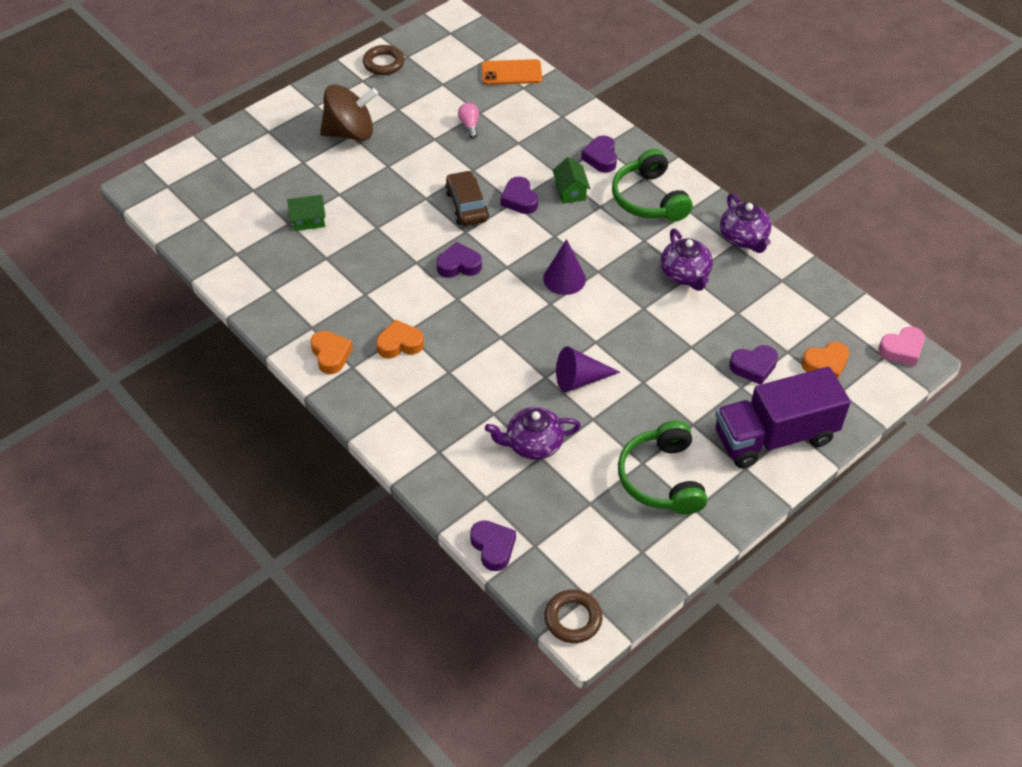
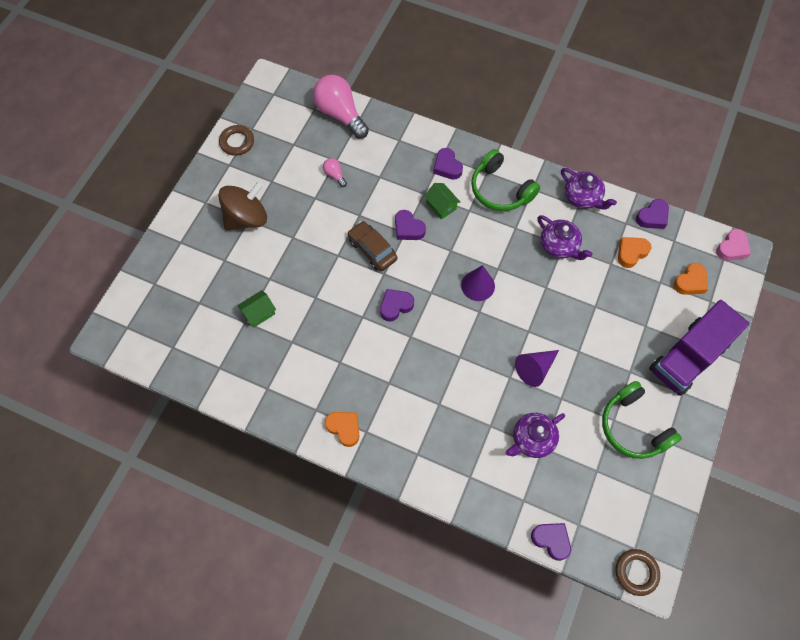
camera: 25 degrees left, 15 degrees up
(400, 344) = (390, 395): orange heart -> orange heart (631, 253)
(511, 73) = (340, 114): orange phone -> pink light bulb
(753, 367) = (645, 305): purple heart -> purple heart (652, 217)

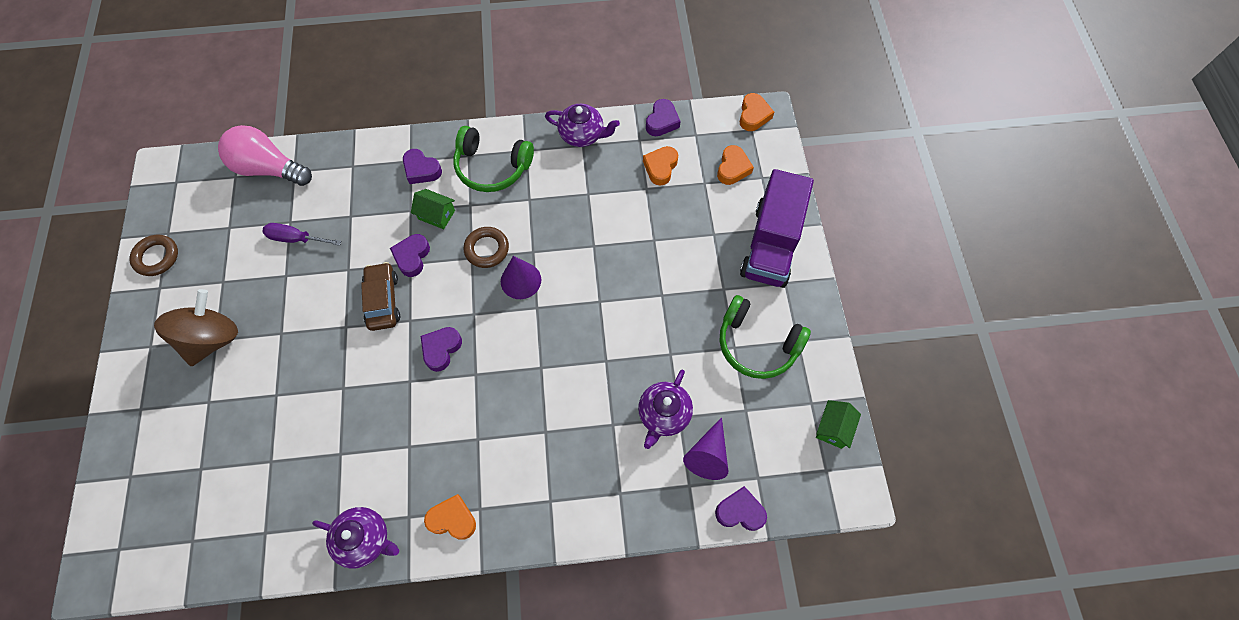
camera: 30 degrees left, 0 degrees up
(259, 313) = (282, 441): green house -> green house (833, 428)
(335, 175) = (296, 239): pink light bulb -> purple screwdriver
(372, 250) = (383, 300): brown car -> brown car turned 60 degrees clockwise
(408, 228) = (412, 257): purple heart -> purple heart turned 90 degrees clockwise
(535, 368) = (627, 337): purple cone -> purple cone (708, 455)
(559, 246) = (585, 196): purple teapot -> purple teapot (365, 539)
(636, 572) = (840, 494): brown ring -> brown ring (487, 249)
(732, 248) = (753, 115): pink heart -> orange heart

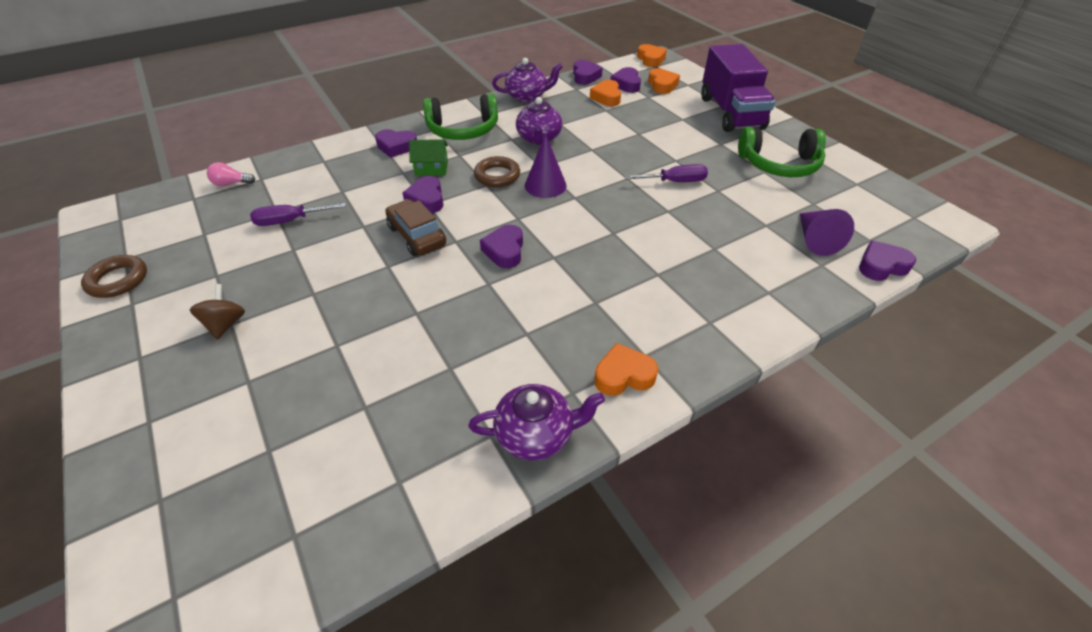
camera: 25 degrees left, 20 degrees down
(212, 338) = (226, 324): brown spinning top -> brown spinning top, size x0.52
(269, 168) = (231, 183): pink light bulb -> pink light bulb, size x0.44
(638, 325) = (674, 182): none -> purple screwdriver
(663, 414) = (751, 227): purple teapot -> purple teapot (539, 138)
(696, 152) = (626, 84): none -> purple heart
(833, 428) = (889, 191): green house -> none

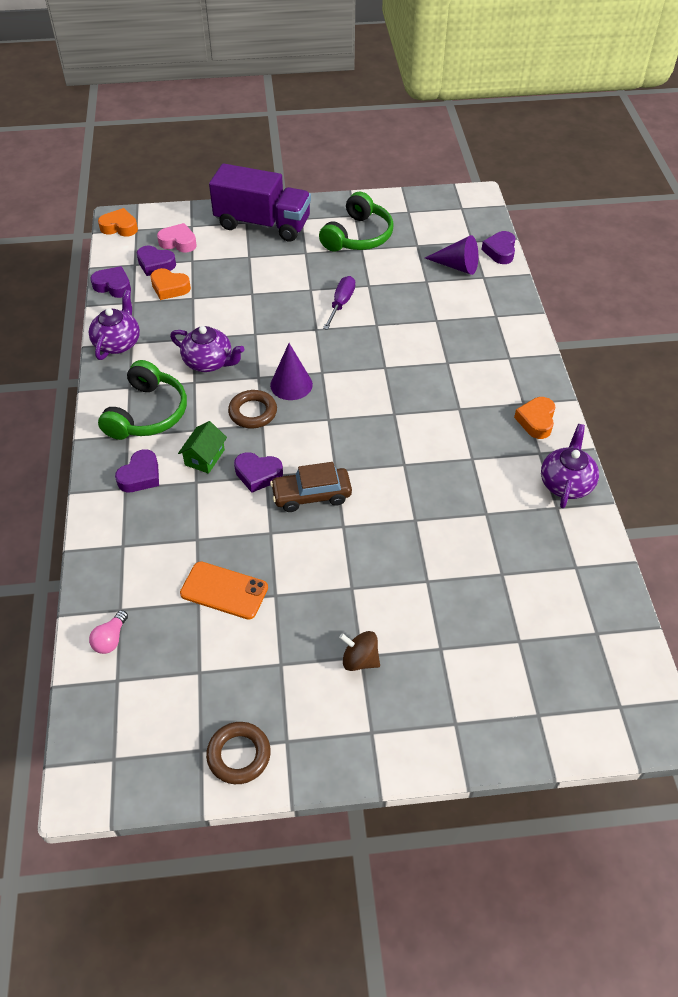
camera: 65 degrees left, 5 degrees up
(291, 221) = (224, 590): purple screwdriver -> orange phone
(505, 250) = (368, 441): purple heart -> none
(662, 85) = (178, 242): orange heart -> pink heart

